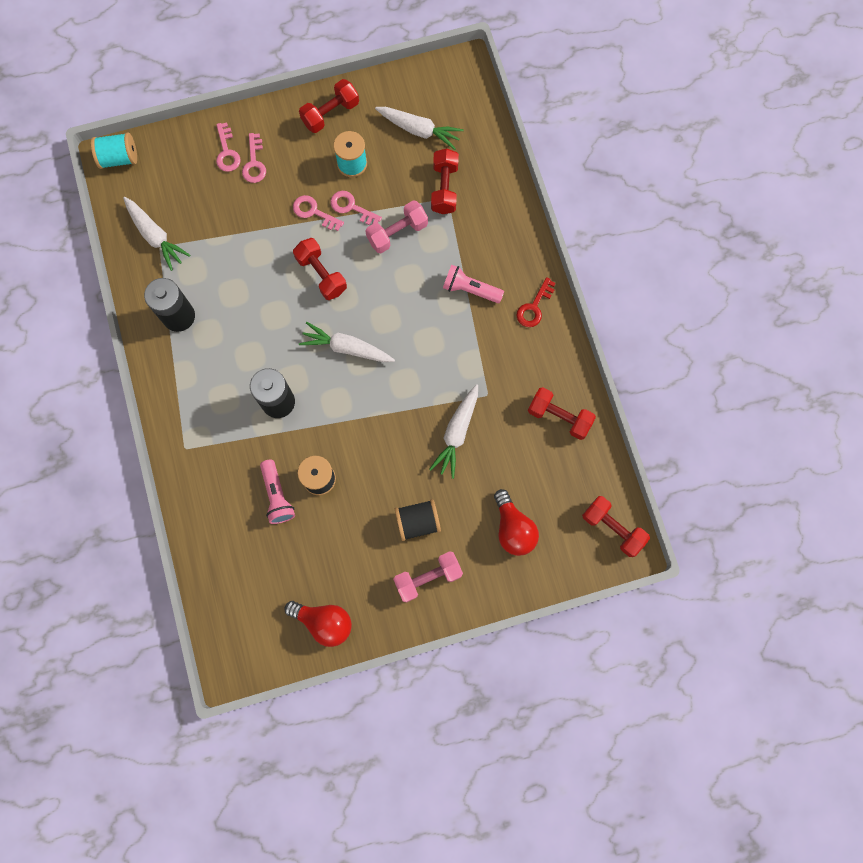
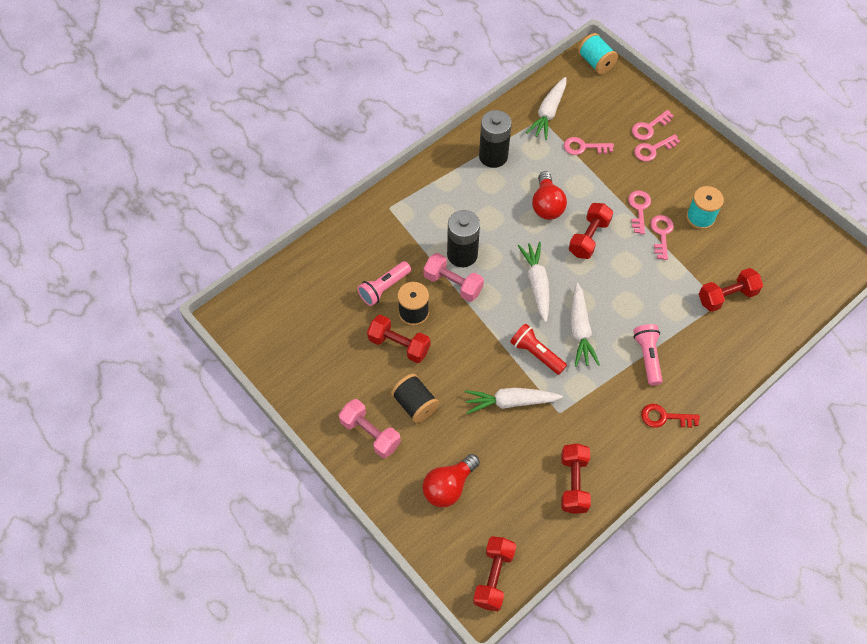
camera: 65 degrees right, 15 degrees down
(216, 224) = (584, 147): none -> pink key
(324, 622) = (295, 368): red light bulb -> red light bulb (546, 205)
(330, 114) = (733, 183): red dumbbell -> red dumbbell (399, 345)
(397, 233) = (661, 277): pink dumbbell -> pink dumbbell (453, 284)
(419, 130) = (766, 254): white carrot -> white carrot (580, 330)
(419, 385) = (536, 353): none -> red flashlight

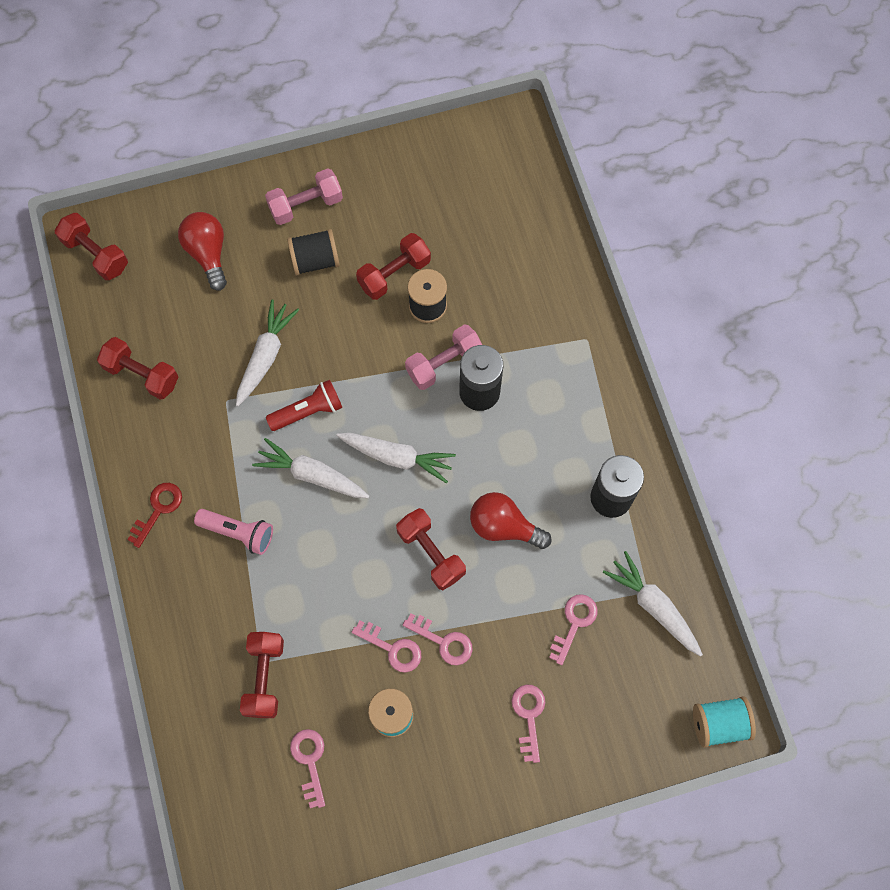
camera: 115 degrees right, 10 degrees up
(384, 288) = (475, 288): pink flashlight -> none
(649, 127) = (568, 733): pink key -> pink key (309, 761)

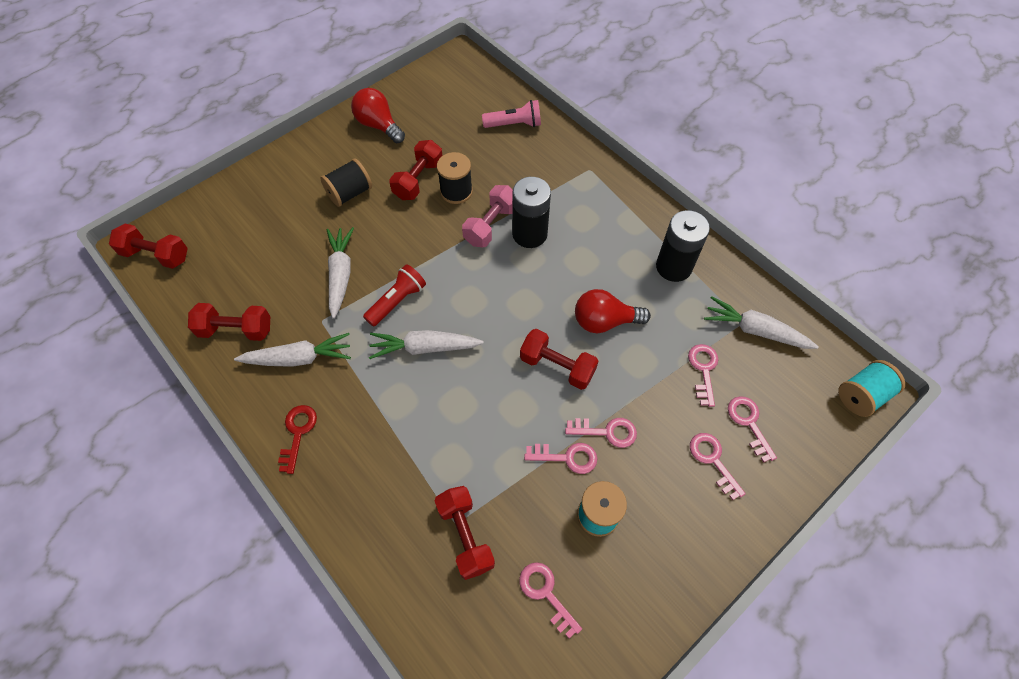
camera: 25 degrees left, 10 degrees down
(208, 254) = (257, 220): red light bulb -> red light bulb (379, 125)
(238, 533) = (381, 421): pink flashlight -> pink flashlight (514, 124)
(306, 205) = (324, 159): pink dumbbell -> none
(397, 457) = (489, 306): white carrot -> white carrot (298, 358)
(586, 697) = (749, 423): none -> pink key

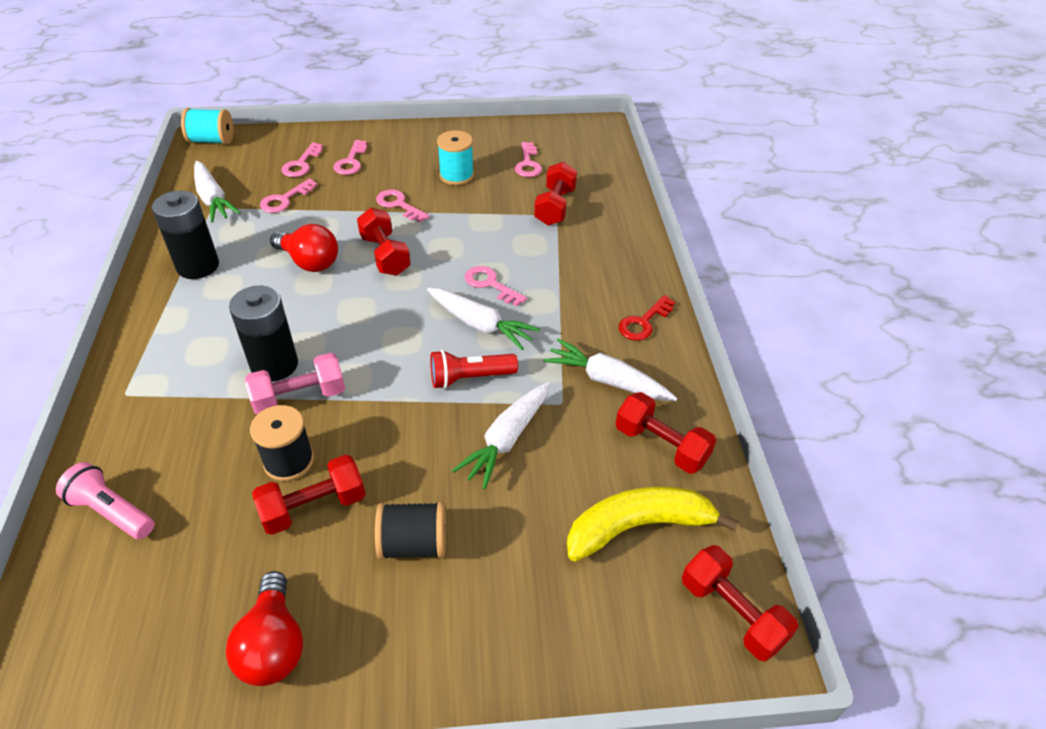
camera: 145 degrees left, 15 degrees down
(228, 270) = (638, 527): none -> yellow banana
(567, 457) = (443, 207): pink key -> pink key (490, 284)

